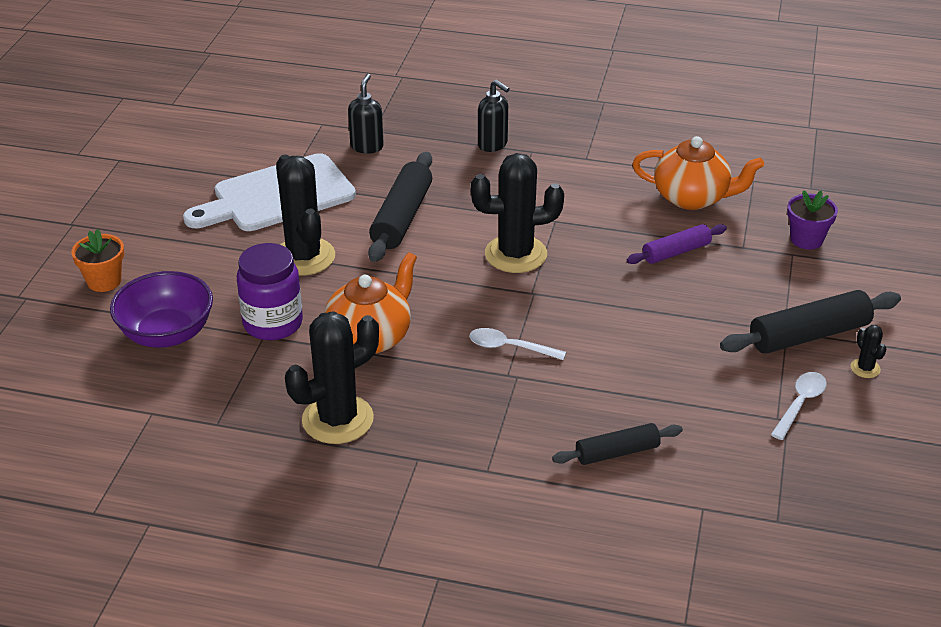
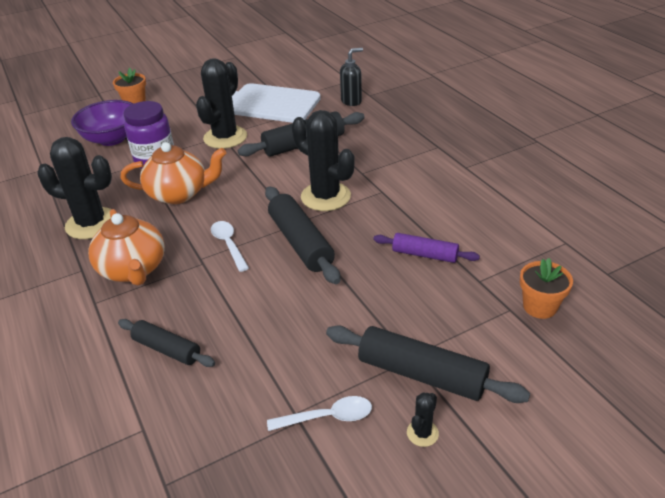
camera: 50 degrees right, 0 degrees up
(493, 145) = (421, 132): black soap dispenser -> none
(567, 305) = (301, 242): none -> black rolling pin
(692, 197) = (498, 228): orange teapot -> orange teapot (133, 270)
(806, 239) = (539, 306): purple flower pot -> orange flower pot

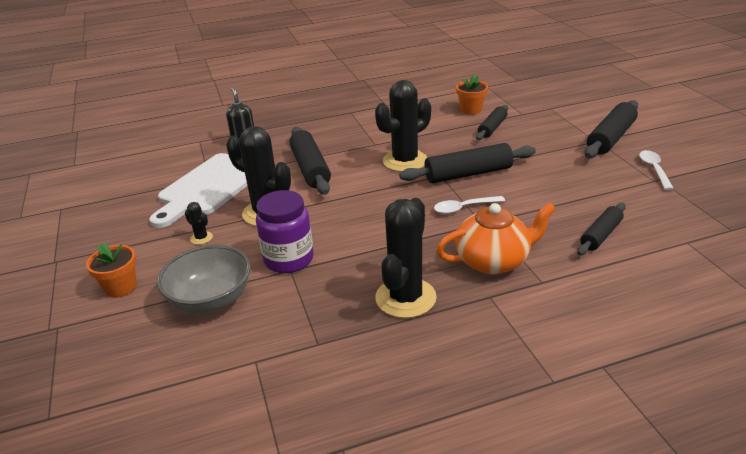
camera: 80 degrees left, 5 degrees down
(112, 139) = (211, 300): purple bowl -> grey bowl
(179, 193) = (368, 239): orange teapot -> none
(422, 433) = (658, 141): black cactus -> black cactus (201, 238)
(425, 255) = (492, 128): purple rolling pin -> black rolling pin
(539, 306) = (548, 100): orange flower pot -> orange flower pot (471, 110)

